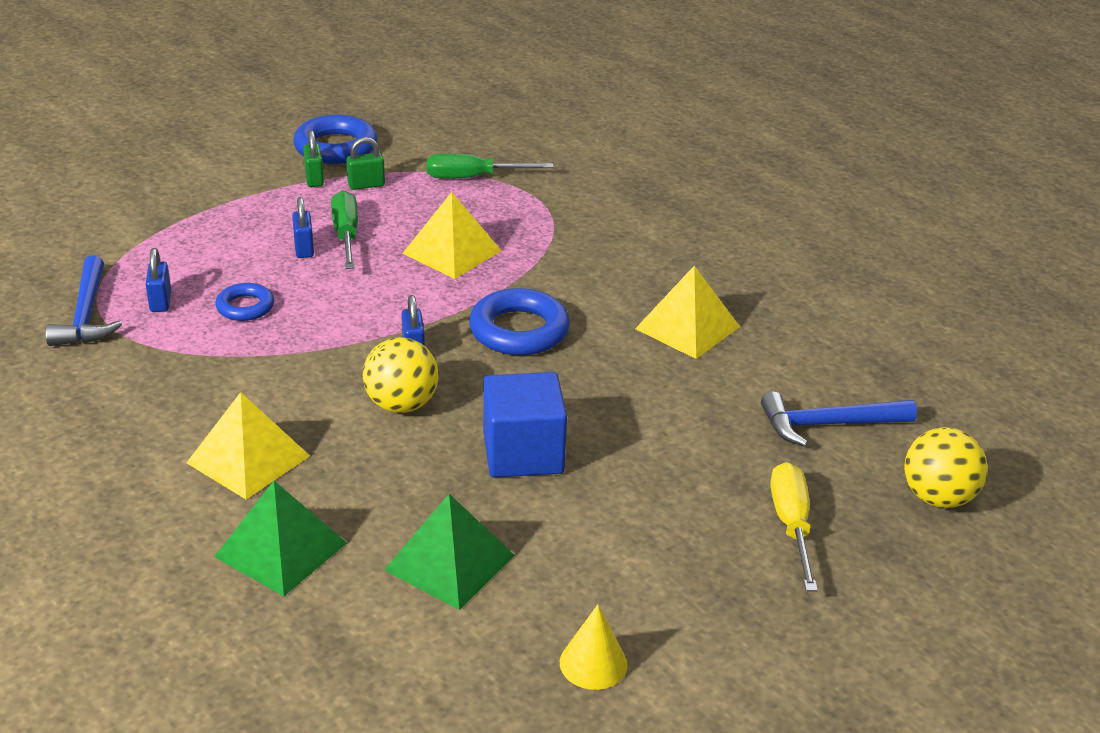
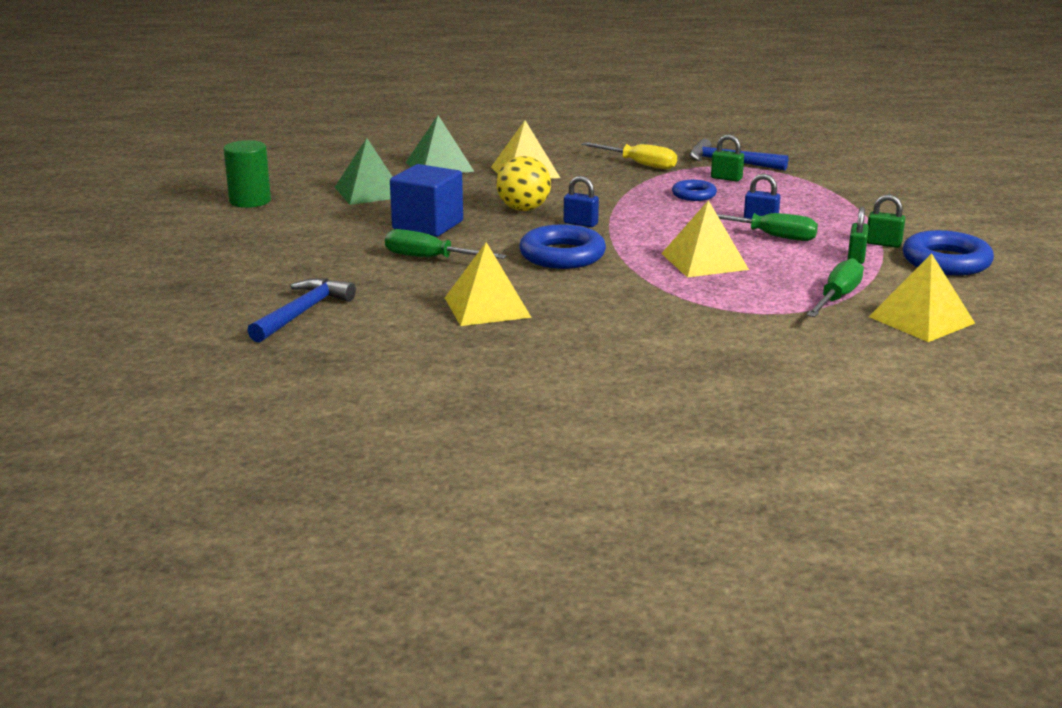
camera: 125 degrees right, 10 degrees down
(160, 302) = (726, 178): blue padlock -> green padlock
(481, 140) = (921, 320): none -> yellow pyramid
(593, 663) = (250, 201): yellow cone -> green cylinder
(616, 407) = (430, 258): none -> green screwdriver
(791, 525) = (243, 269): yellow screwdriver -> yellow screwdriver (639, 164)
(938, 498) = (178, 317): yellow ball -> none

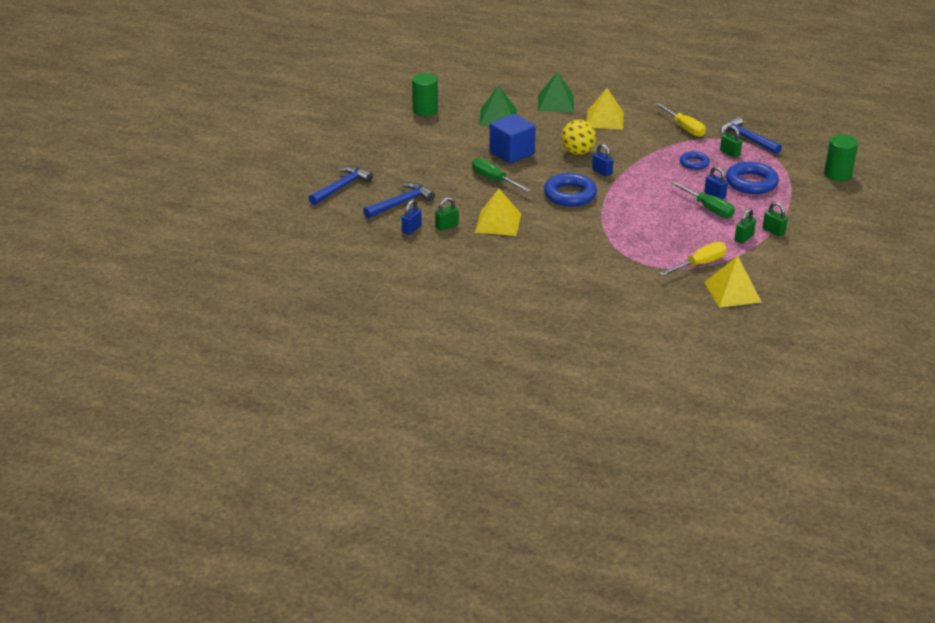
camera: 25 degrees right, 10 degrees up
(180, 311) = (341, 187): none -> blue hammer
(350, 342) = (411, 229): none -> blue padlock
(407, 327) = (447, 226): none -> green padlock
(704, 261) = (648, 219): yellow pyramid -> none
(837, 298) = (699, 264): green screwdriver -> yellow screwdriver
(881, 177) = (837, 174): none -> green cylinder
(946, 262) = (797, 254): blue ring -> blue ring (751, 183)

